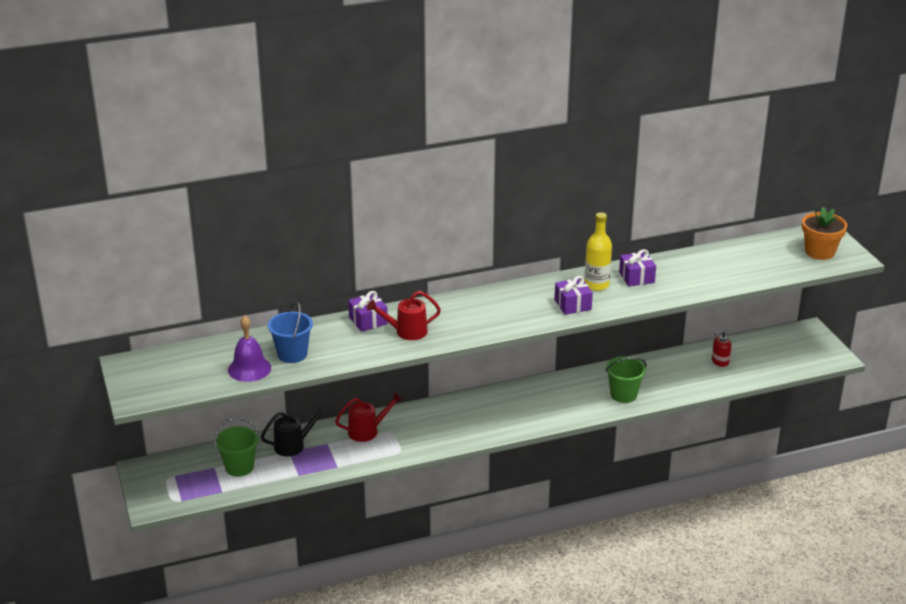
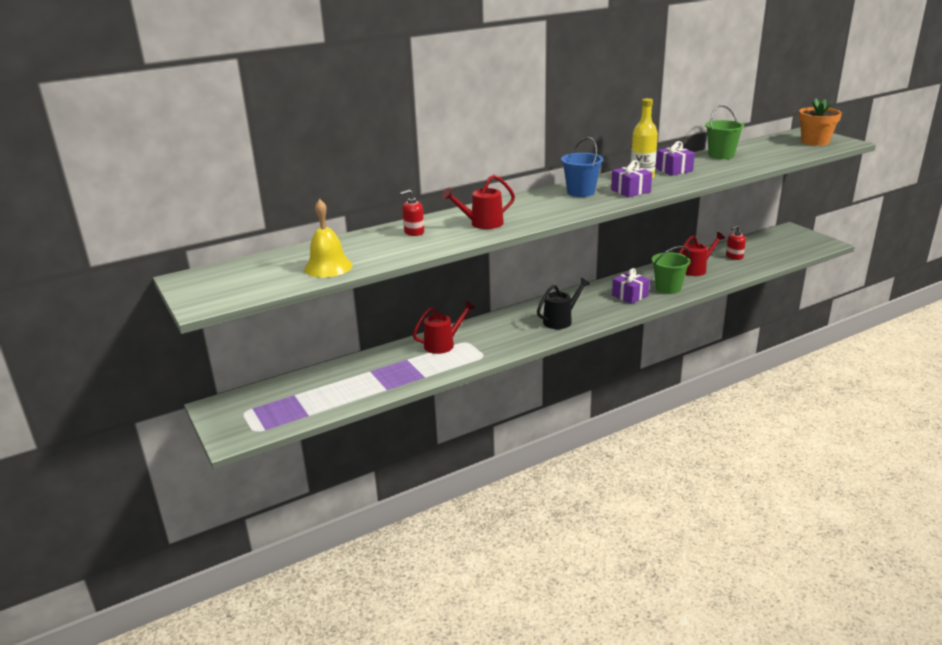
camera: 10 degrees left, 5 degrees down
(239, 467) = (321, 391): green bucket -> green bucket (721, 155)
(249, 369) = (328, 267): purple bell -> yellow bell
(292, 354) = (371, 251): blue bucket -> blue bucket (581, 192)
(294, 445) = (373, 365): black watering can -> black watering can (561, 320)
(339, 333) = (414, 232): none -> red soap dispenser
(368, 320) = (438, 221): purple gift -> purple gift (630, 296)
(668, 373) = (696, 269): none -> red watering can

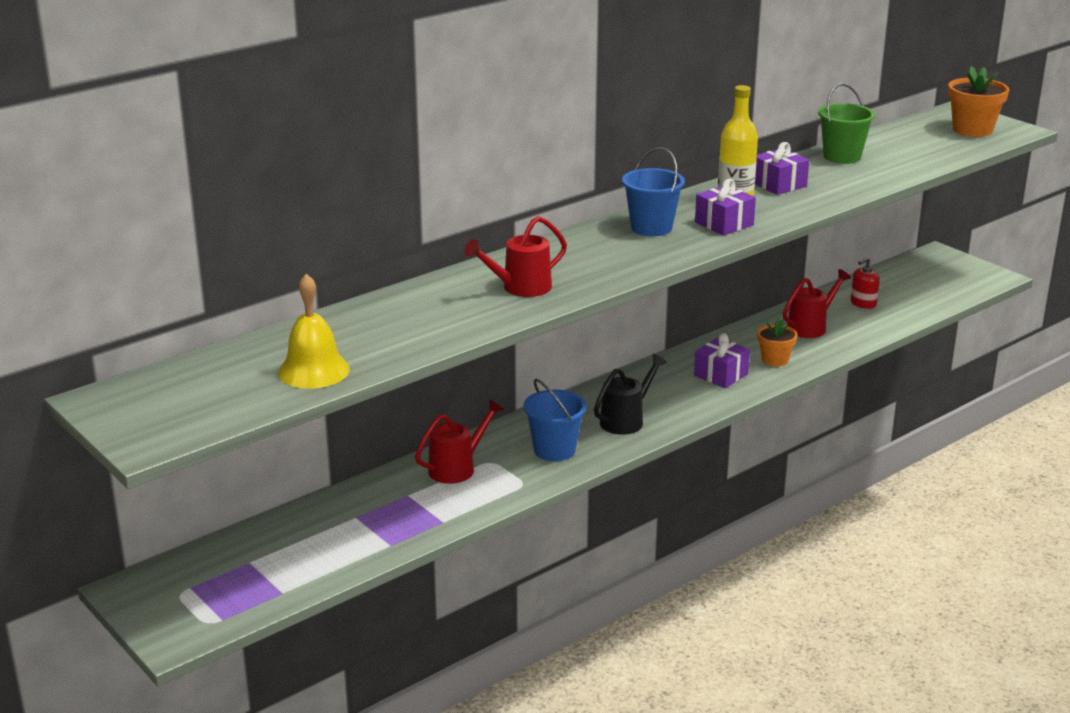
camera: 10 degrees left, 0 degrees up
(414, 232) = (422, 305): red soap dispenser -> none
(509, 336) = (554, 450): none -> blue bucket
(668, 288) = (775, 360): green bucket -> orange flower pot

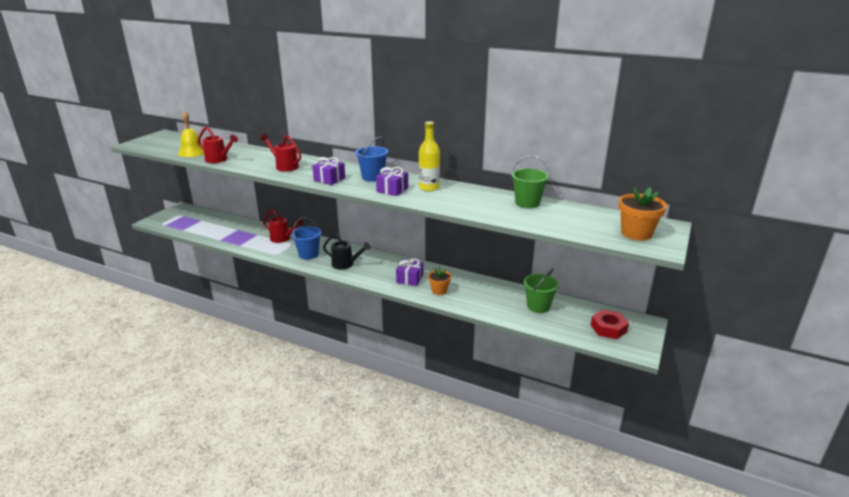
camera: 65 degrees right, 0 degrees up
(779, 184) = (462, 194): purple gift -> purple gift (329, 179)
(811, 327) = (489, 295): red watering can -> red watering can (219, 160)
(863, 303) = (538, 306): red soap dispenser -> green bucket
(939, 278) = (608, 328): none -> red nut

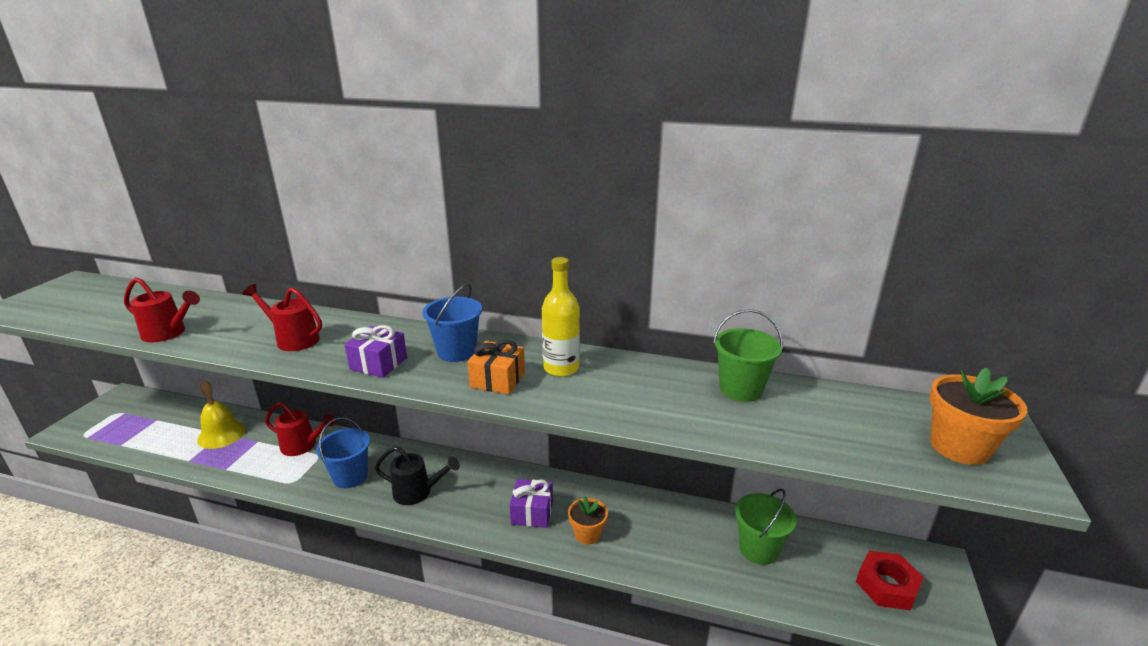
camera: 10 degrees left, 0 degrees up
(192, 152) = (119, 319): yellow bell -> yellow bell (221, 434)
(392, 190) = (498, 380): purple gift -> orange gift

